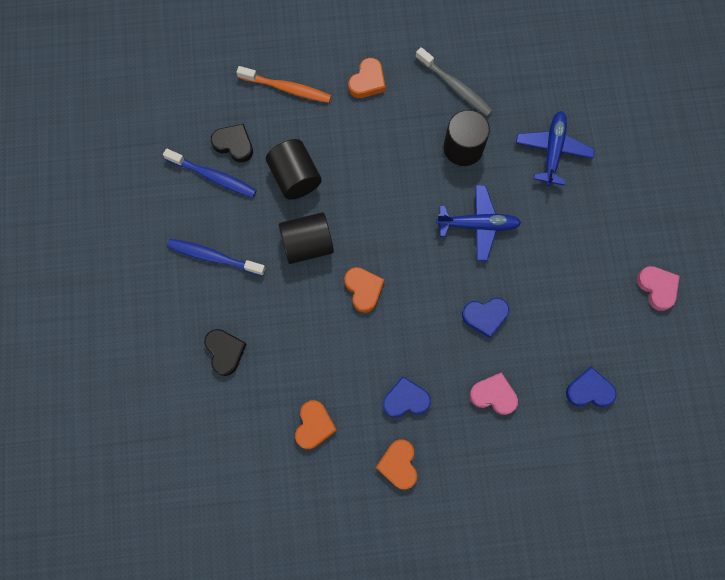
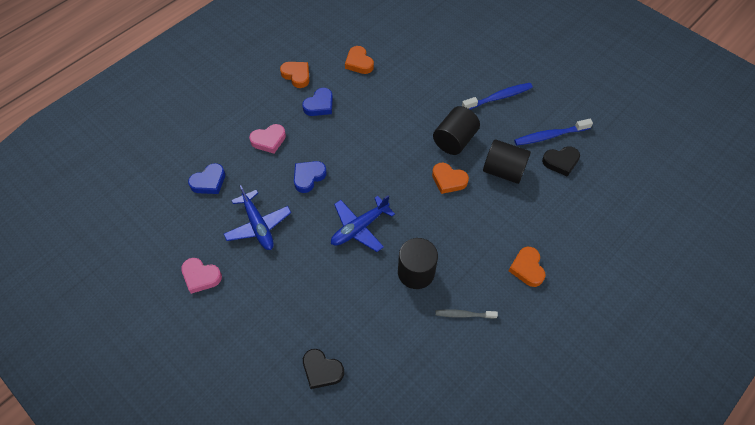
camera: 140 degrees right, 15 degrees down
(225, 352) = (441, 62): black heart -> black heart (322, 370)
(287, 88) = (571, 221): orange toothbrush -> none
(363, 289) = (396, 140): orange heart -> orange heart (448, 180)
(455, 87) = (463, 314): grey toothbrush -> grey toothbrush, size x0.65
(553, 150) = (349, 321): blue plane -> blue plane (258, 225)

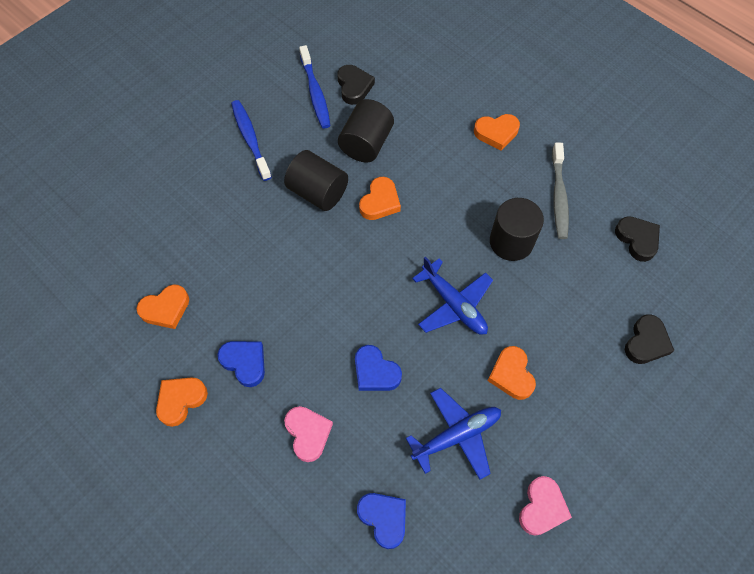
camera: 90 degrees left, 5 degrees up
(300, 264) = (511, 375): none -> orange heart
(422, 378) = (637, 239): none -> black heart
(463, 314) = (558, 196): grey toothbrush -> grey toothbrush, size x1.54

